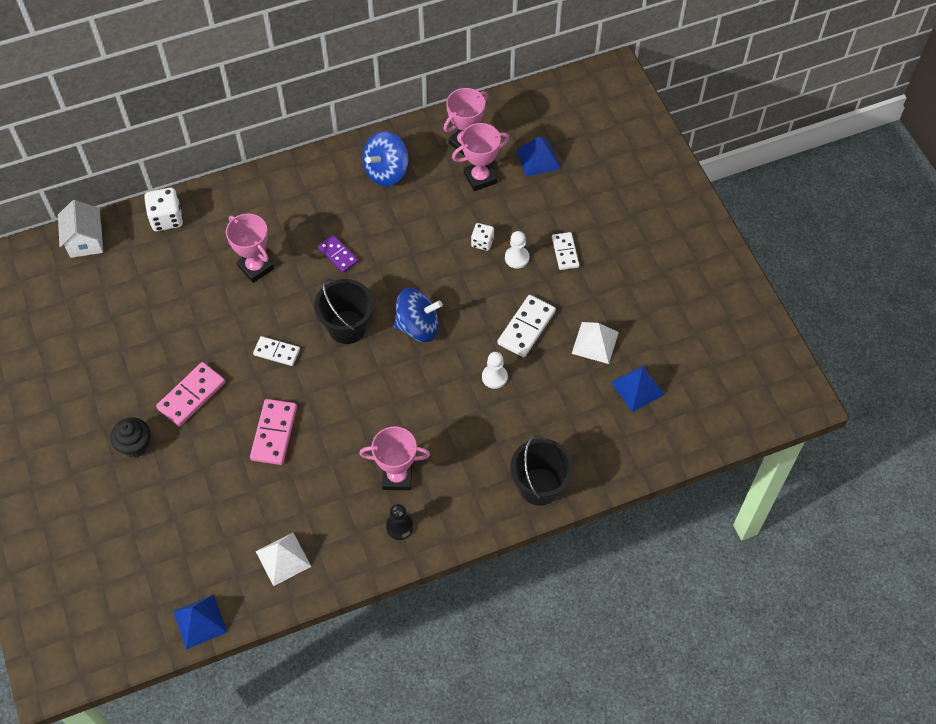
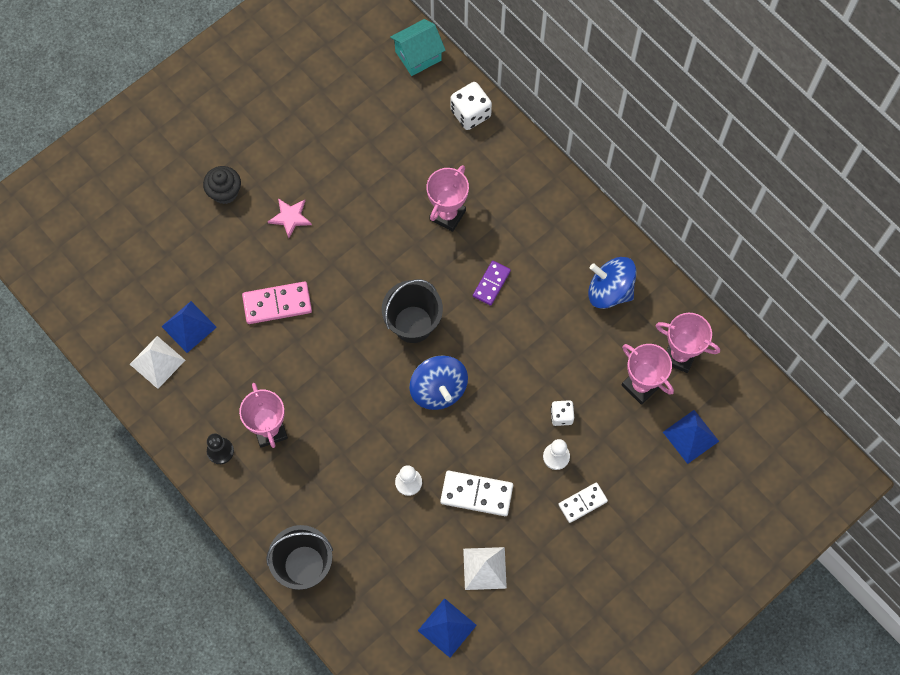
camera: 70 degrees right, 10 degrees up
(85, 241) = (418, 56): white house -> turquoise house
(191, 396) = (290, 217): pink domino -> pink star
(199, 621) = (78, 317): blue pyramid -> blue pyramid (189, 326)
(277, 352) = (362, 272): white domino -> none

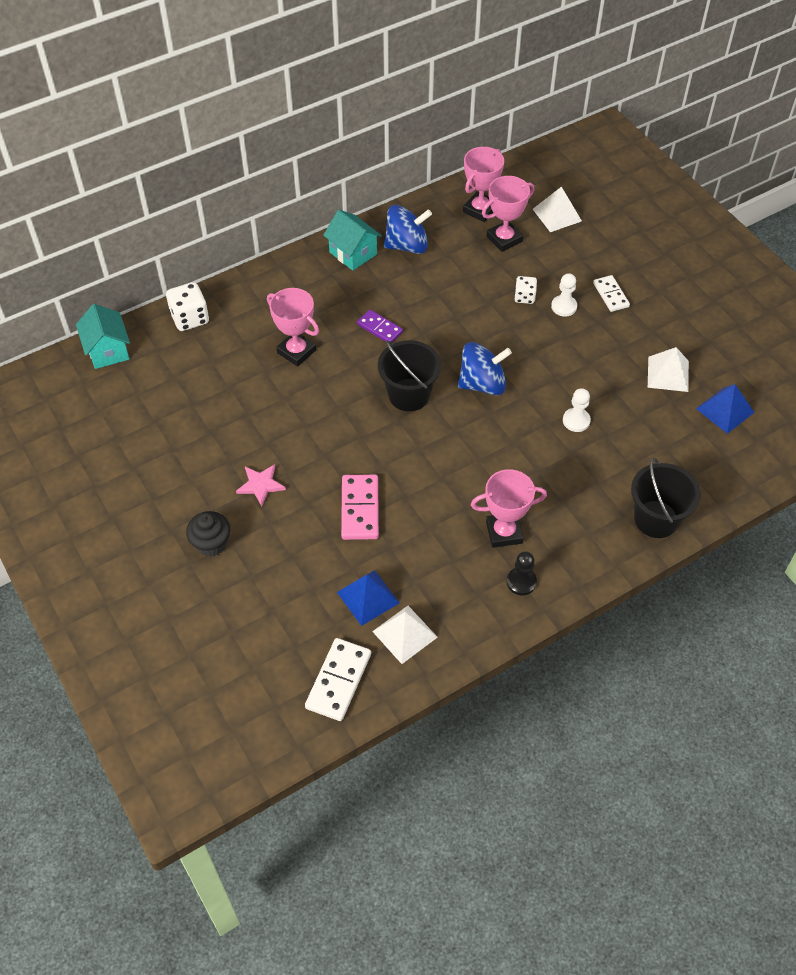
camera: 80 degrees left, 15 degrees down
(476, 494) = (594, 369): white domino -> white domino (338, 681)
(587, 241) = (353, 253): none -> turquoise house
(609, 291) = (407, 245): blue spinning top -> blue spinning top turned 135 degrees counterclockwise
(690, 436) = (557, 215): blue pyramid -> white pyramid

